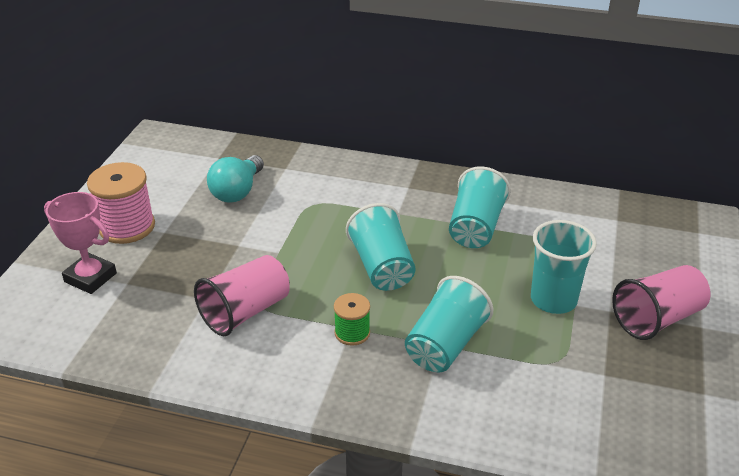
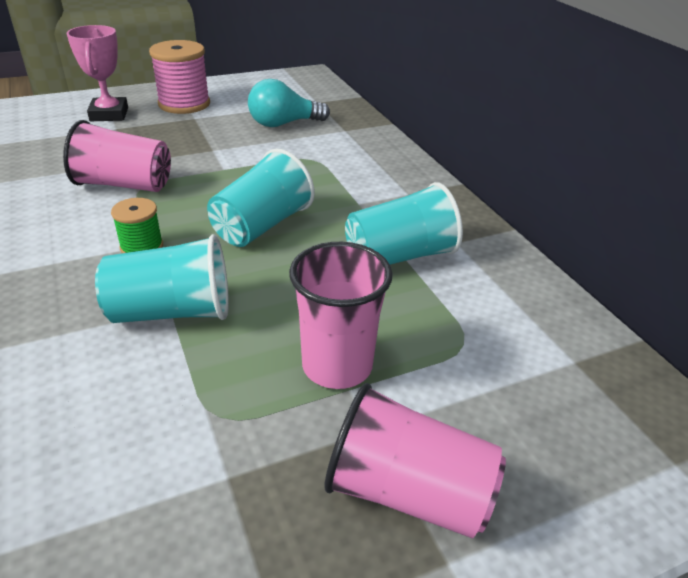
camera: 50 degrees right, 0 degrees up
(553, 300) = (337, 365): turquoise cup -> pink cup

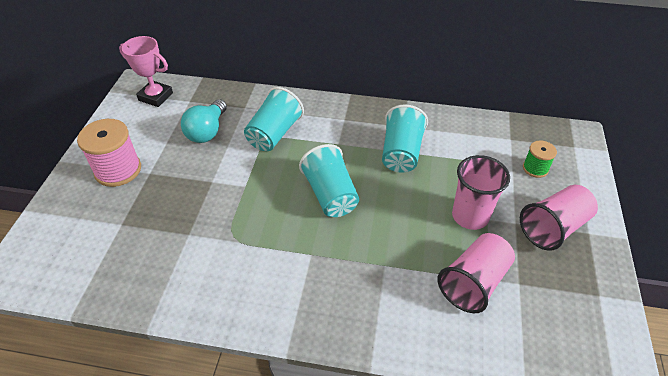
camera: 55 degrees left, 10 degrees up
(109, 114) = (90, 221): pink trophy -> pink trophy (155, 97)
(124, 185) = (222, 245): pink cup -> pink cup (474, 283)
(142, 247) = (312, 259): green spool -> green spool (535, 168)
(172, 312) = (389, 265): turquoise cup -> turquoise cup (274, 134)

